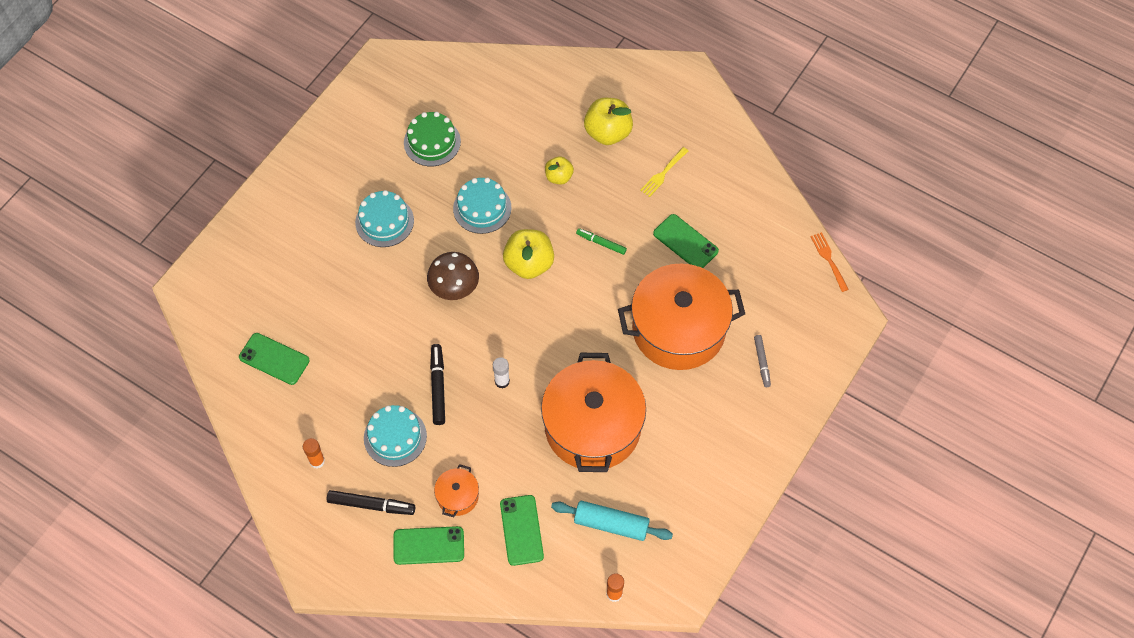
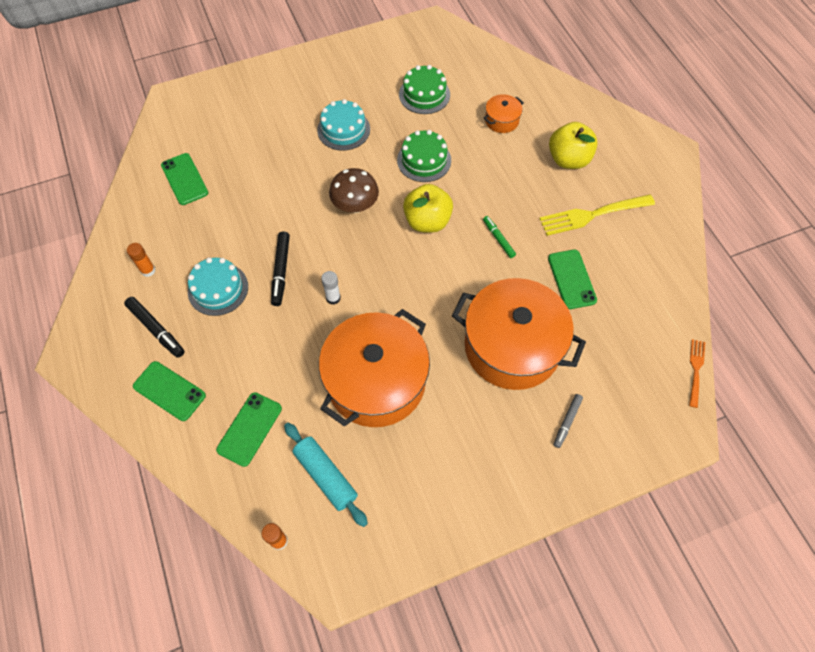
camera: 35 degrees right, 0 degrees up
(438, 387) = (281, 271): black marker -> black marker turned 150 degrees clockwise
(457, 496) = (224, 366): orange pot -> orange pot (501, 120)
(482, 208) = (424, 160): turquoise cake -> green cake
(559, 177) = (502, 170): yellow apple -> none
(663, 173) = (593, 214): yellow fork -> yellow fork, size x1.78

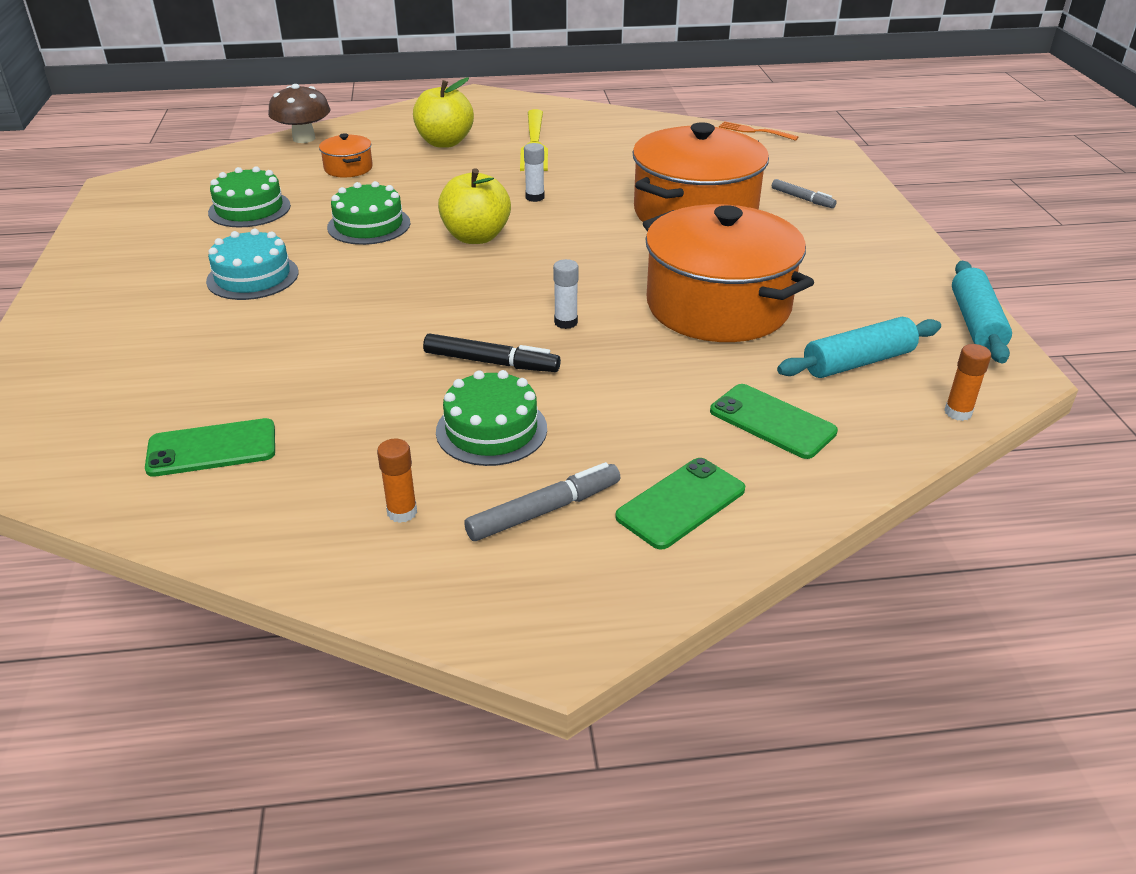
camera: 75 degrees left, 25 degrees down
(156, 329) = (544, 510): black marker -> grey marker
(218, 289) = (491, 430): turquoise cake -> green cake
(355, 205) = (409, 285): brown mushroom -> brown mushroom (304, 138)
(397, 559) = (976, 323): none -> turquoise rolling pin
(498, 239) = (535, 197): green marker -> white glue stick
(571, 279) = (617, 167): green phone -> none

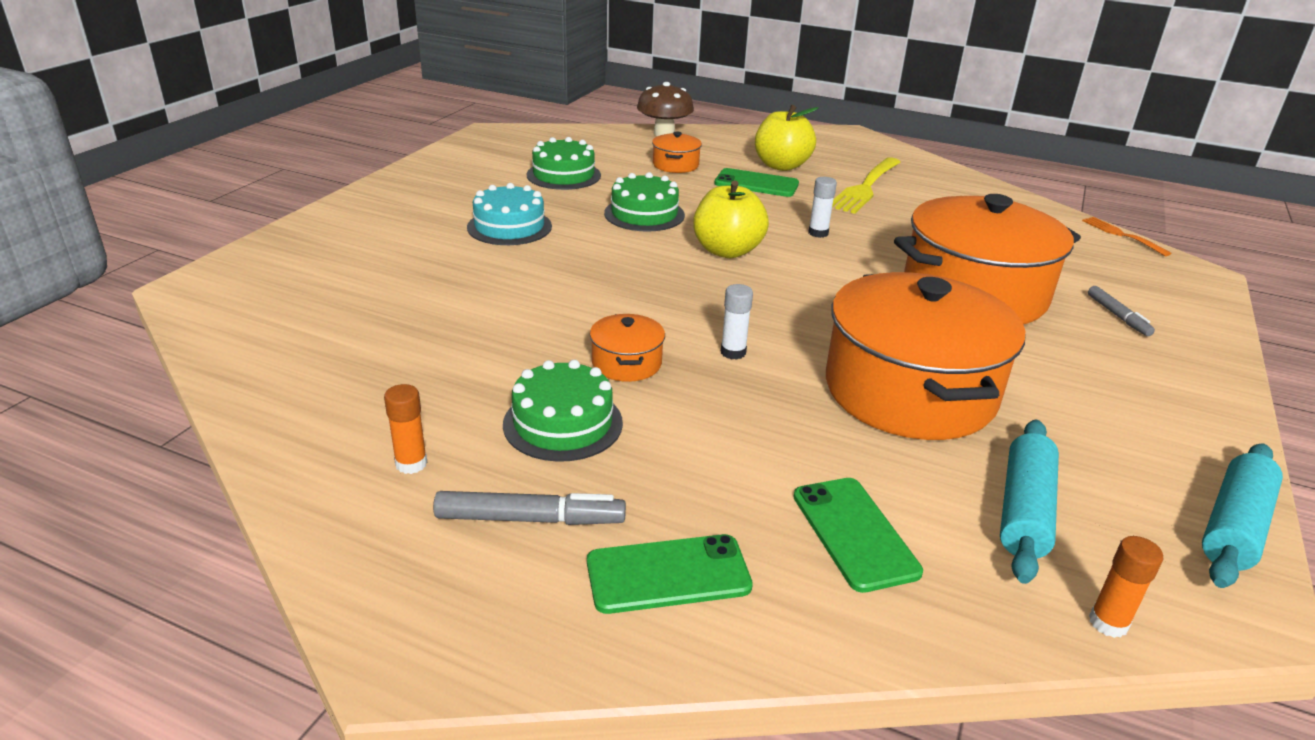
camera: 30 degrees right, 5 degrees down
(212, 448) = (333, 348): green phone -> green phone (756, 184)
(491, 362) = (626, 363): black marker -> orange pot
(858, 362) = (1024, 510): turquoise rolling pin -> turquoise rolling pin turned 75 degrees counterclockwise

